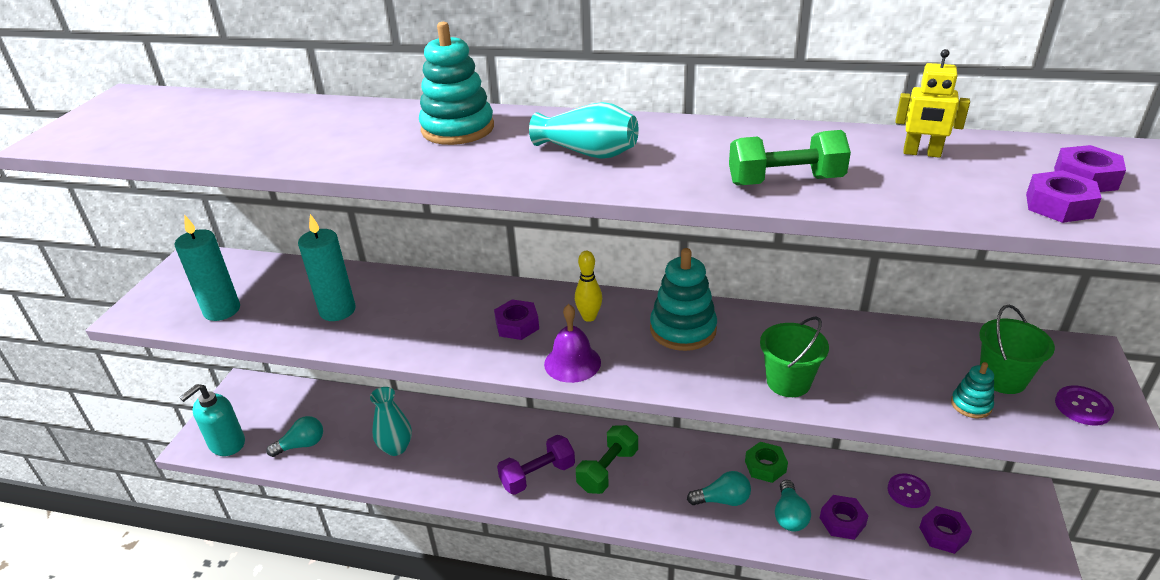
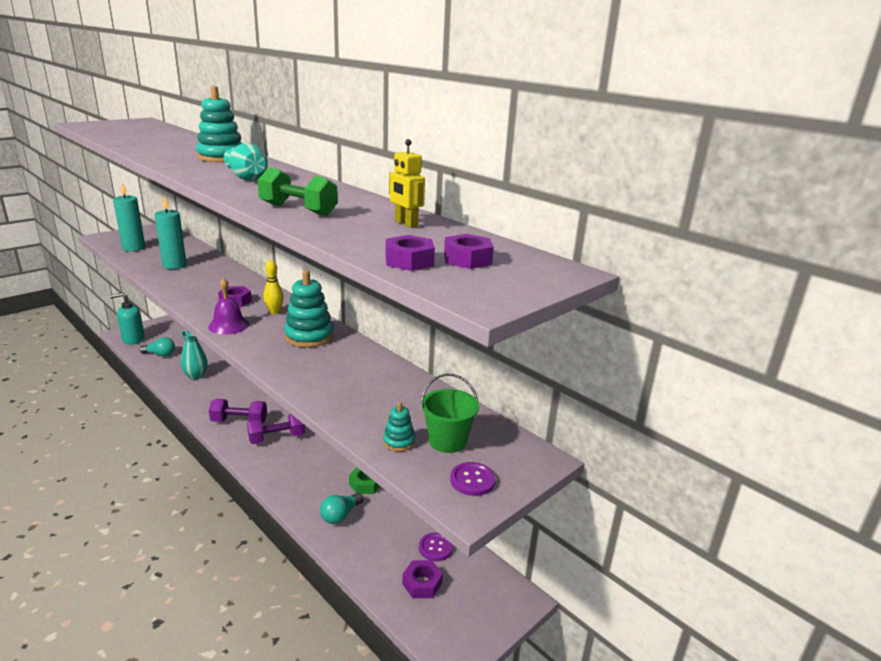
camera: 30 degrees right, 10 degrees down
(608, 470) = (277, 438): green dumbbell -> purple dumbbell
(722, 500) = (315, 486): turquoise light bulb -> none
(788, 382) = (315, 381): green bucket -> none
(842, 521) = (367, 537): purple nut -> none

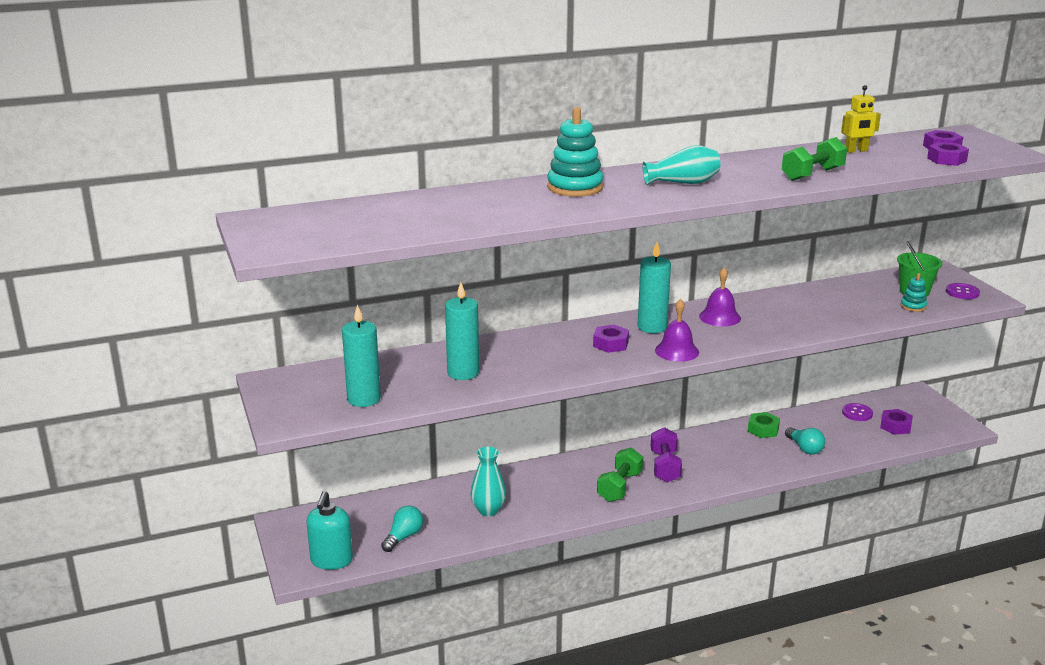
camera: 65 degrees left, 0 degrees up
(239, 421) = (619, 487): purple dumbbell -> green dumbbell
(274, 312) = (652, 327): yellow bowling pin -> turquoise candle
(309, 336) = (719, 317): turquoise stacking toy -> purple bell

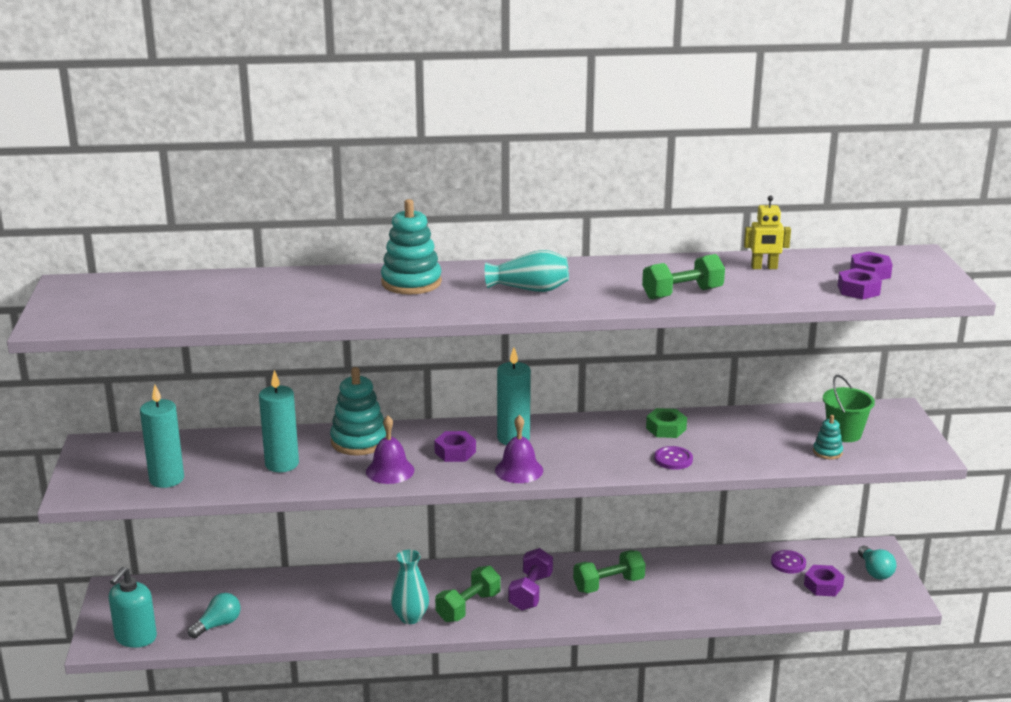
camera: 15 degrees right, 0 degrees up
(488, 510) = (318, 610): turquoise vase -> turquoise vase (410, 617)
(518, 346) = (359, 441): none -> turquoise stacking toy
(719, 317) = (596, 436): purple bell -> purple bell (390, 471)
(725, 451) = (608, 584): none -> green dumbbell
(763, 429) = (666, 566): green nut -> green nut (666, 428)
(804, 448) = (699, 595): turquoise light bulb -> turquoise light bulb (875, 571)
(962, 292) = (901, 442): purple button -> purple button (673, 459)

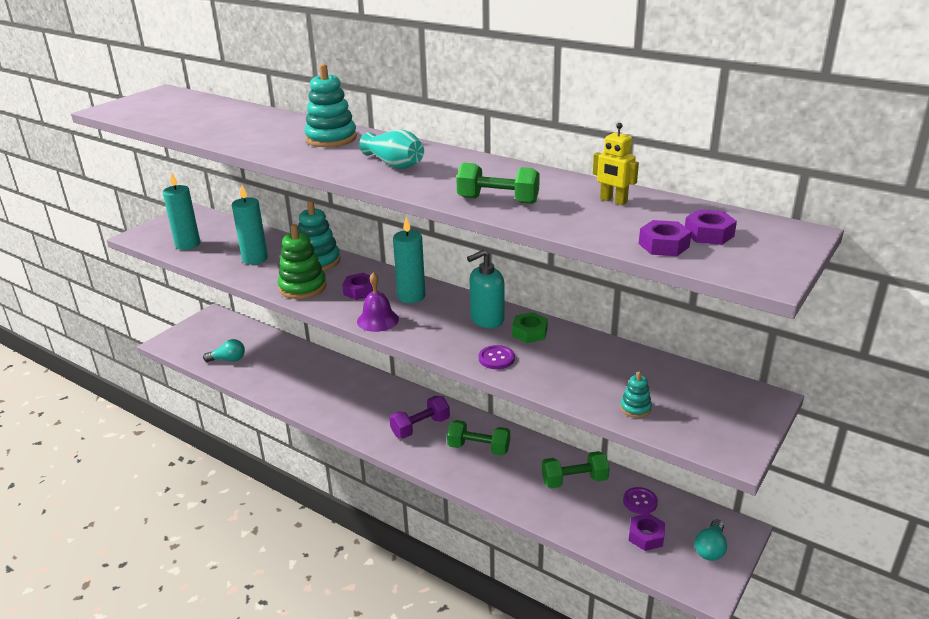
camera: 40 degrees right, 5 degrees up
(135, 638) = (183, 347): turquoise soap dispenser -> turquoise soap dispenser (486, 319)
(390, 471) = (303, 287): purple bell -> green stacking toy
(410, 617) = (328, 407): turquoise vase -> none
(468, 607) = (369, 417): green dumbbell -> green dumbbell (574, 480)
(844, 433) = (677, 399): green bucket -> none

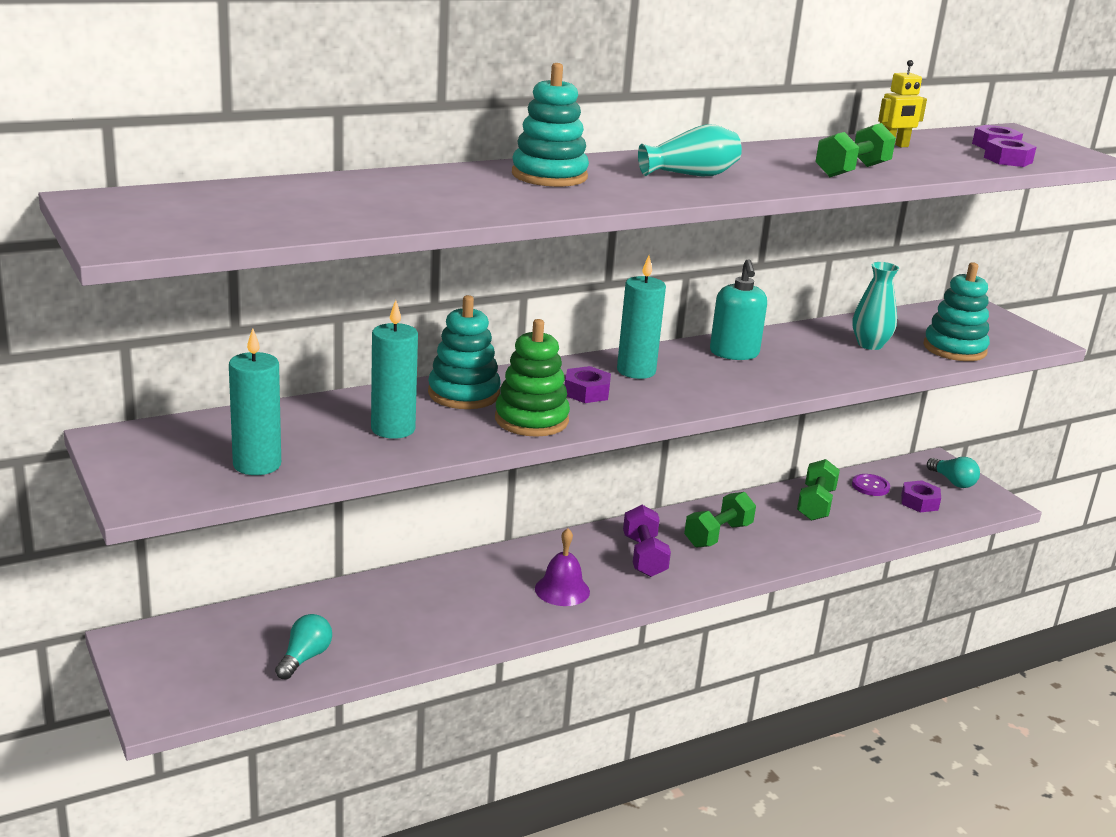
camera: 65 degrees left, 5 degrees down
(377, 320) = (675, 401): purple bell -> purple bell (562, 590)
(496, 358) = (820, 372): purple button -> none
(529, 332) = (782, 344): green nut -> none
(584, 367) = (870, 345): none -> turquoise vase
(635, 408) = (954, 349): turquoise stacking toy -> turquoise stacking toy, size x1.97

